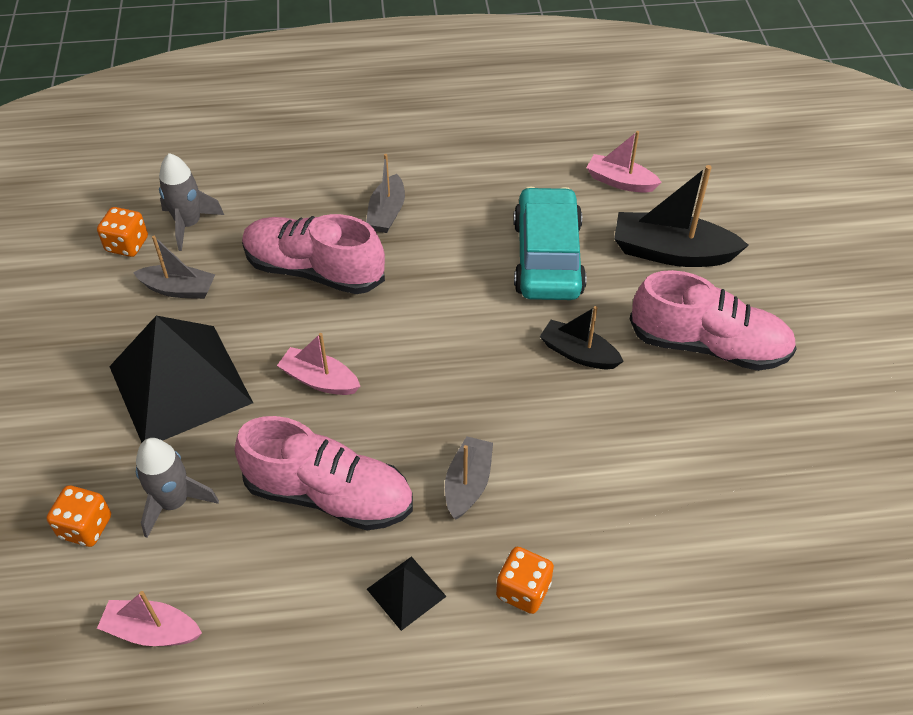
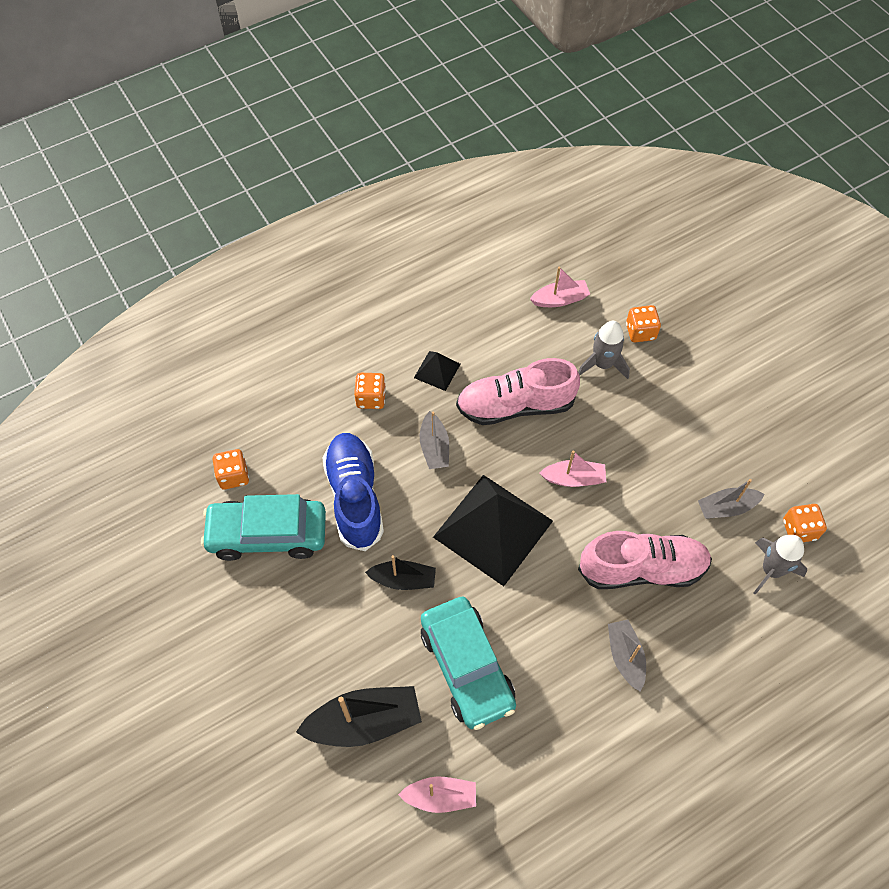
camera: 155 degrees right, 10 degrees up
(180, 384) = (662, 436): black pyramid -> black pyramid (493, 528)
(600, 463) = (355, 497): none -> blue shoe
(708, 345) = (306, 631): pink shoe -> none
(729, 462) = (267, 534): none -> turquoise car
(760, 556) = (233, 476): none -> orange dice

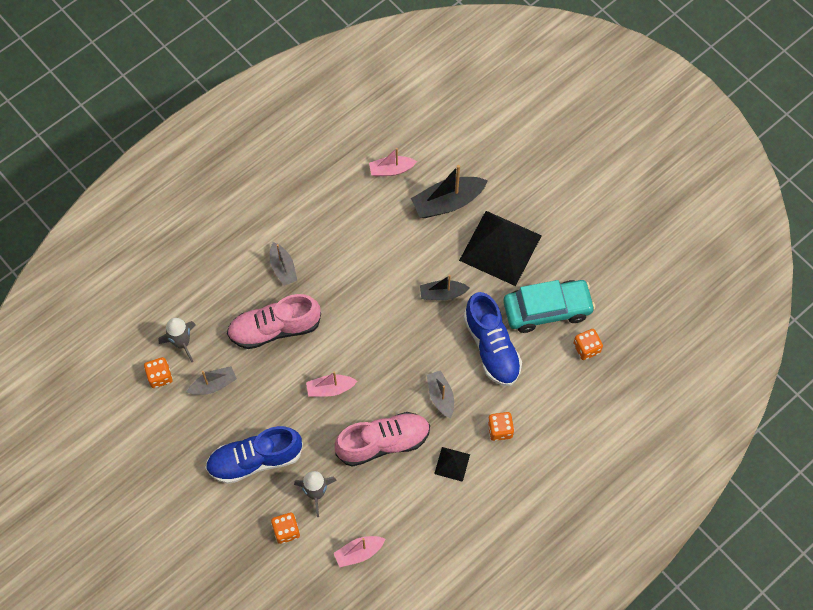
camera: 170 degrees right, 5 degrees up
(467, 667) = (388, 245): turquoise car -> none
(493, 528) = (385, 340): black pyramid -> black pyramid (500, 248)
(674, 410) = (255, 460): none -> blue shoe

